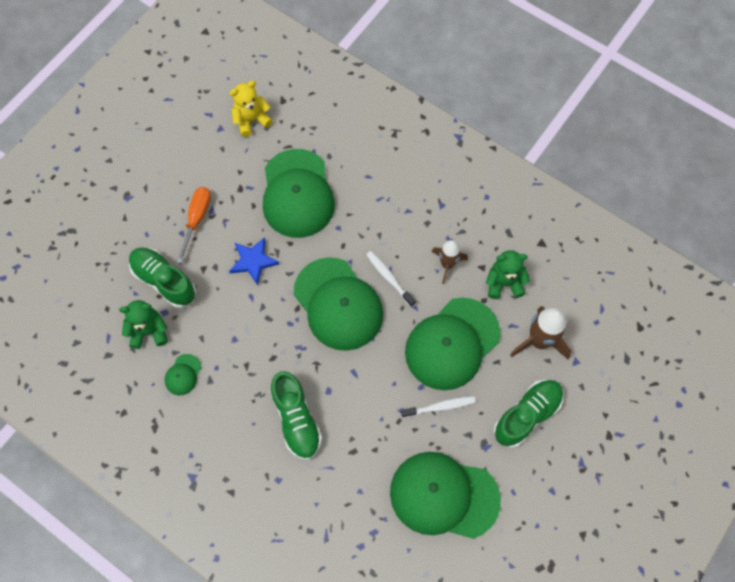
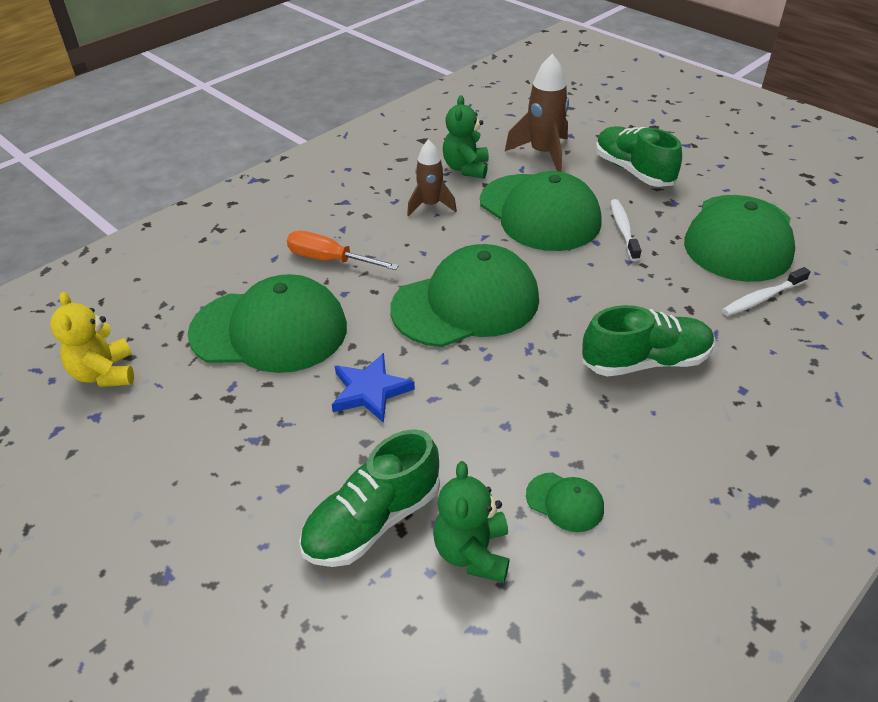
camera: 80 degrees left, 25 degrees down
(197, 219) = (262, 461): orange screwdriver -> orange screwdriver (329, 260)
(389, 278) = (436, 253): white toothbrush -> white toothbrush (762, 298)

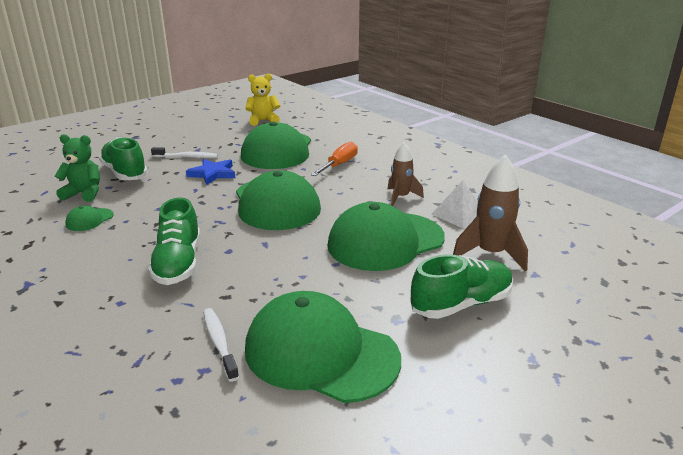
camera: 95 degrees right, 15 degrees down
(466, 168) = (458, 214): green teddy bear -> white pyramid
(623, 229) = (351, 280): white toothbrush -> white toothbrush (187, 157)

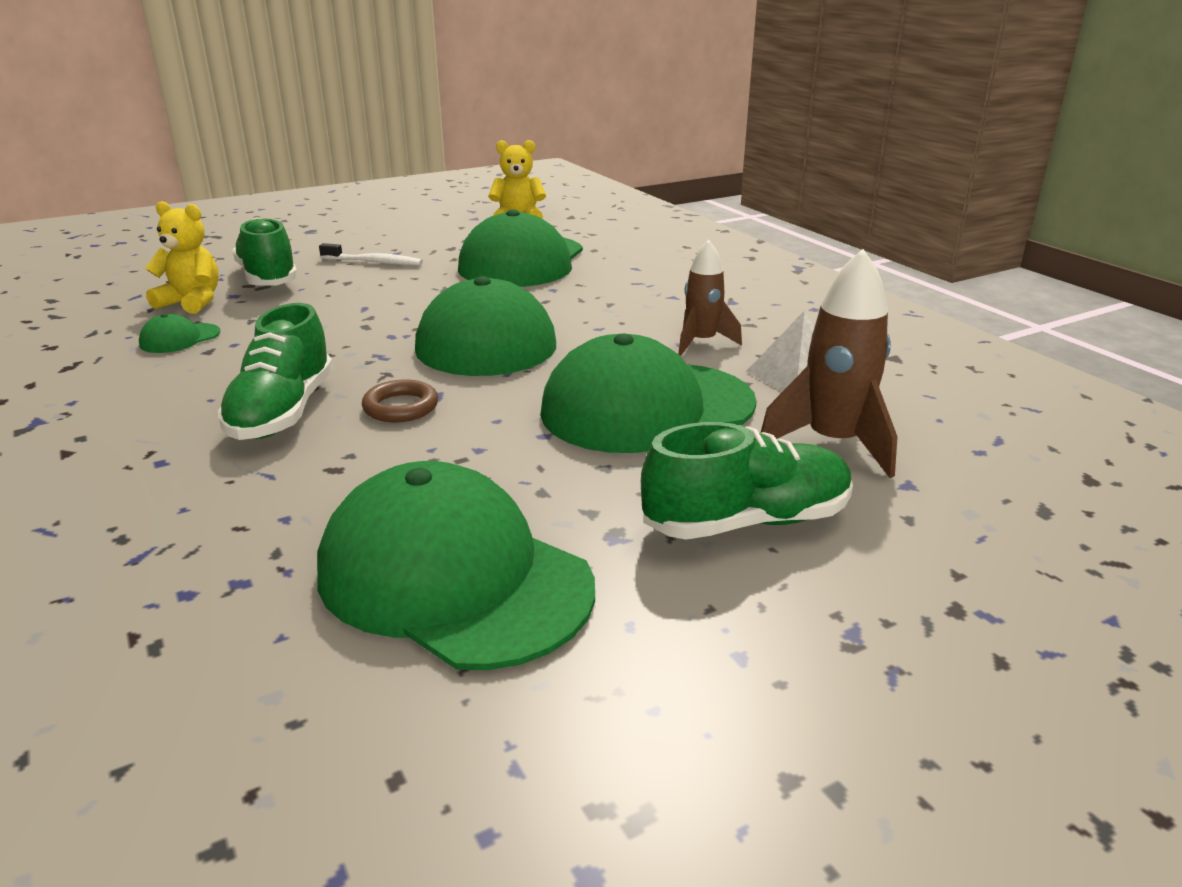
camera: 10 degrees right, 0 degrees up
(84, 194) = (192, 302): green teddy bear -> yellow teddy bear
(213, 174) = (403, 288): blue star -> none
(219, 343) = (287, 541): white toothbrush -> none
(247, 254) = (401, 407): none -> brown ring
(339, 164) = (615, 287): orange screwdriver -> none

